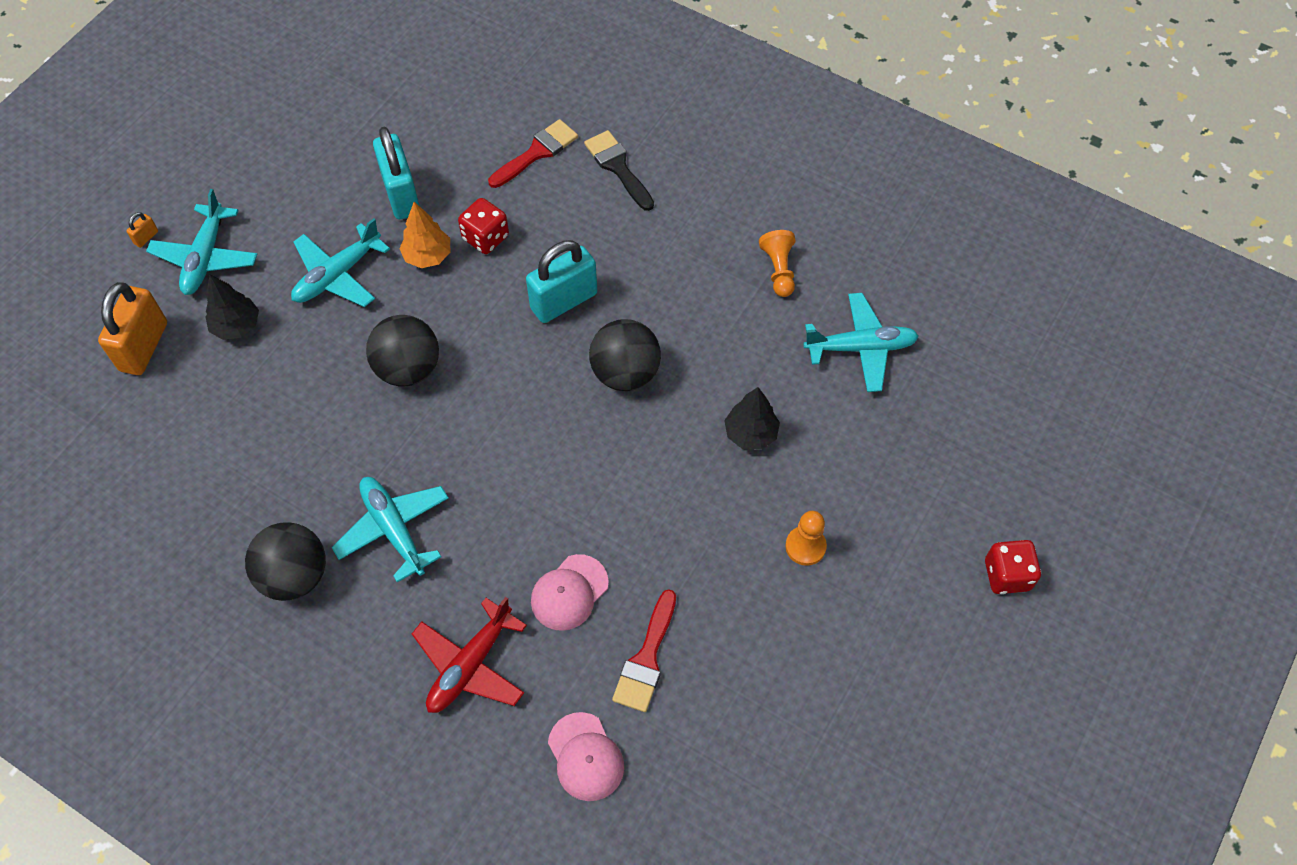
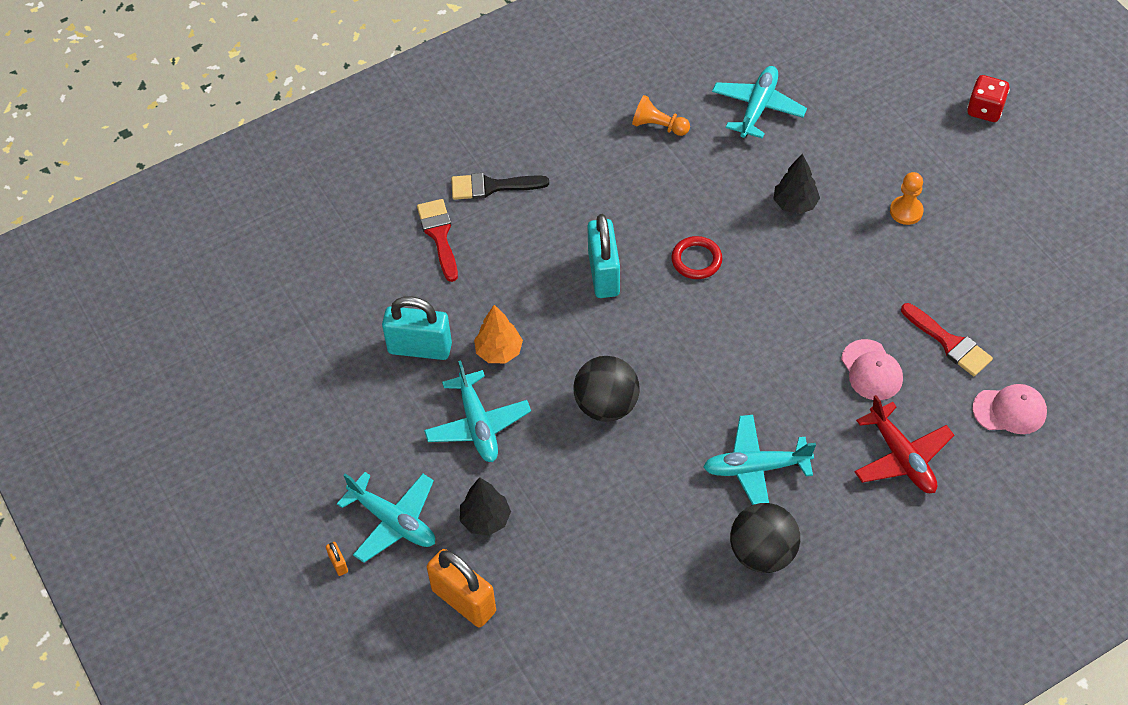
camera: 60 degrees left, 5 degrees down
(485, 238) = (506, 304): red dice -> none
(625, 373) = (696, 260): black ball -> red ring

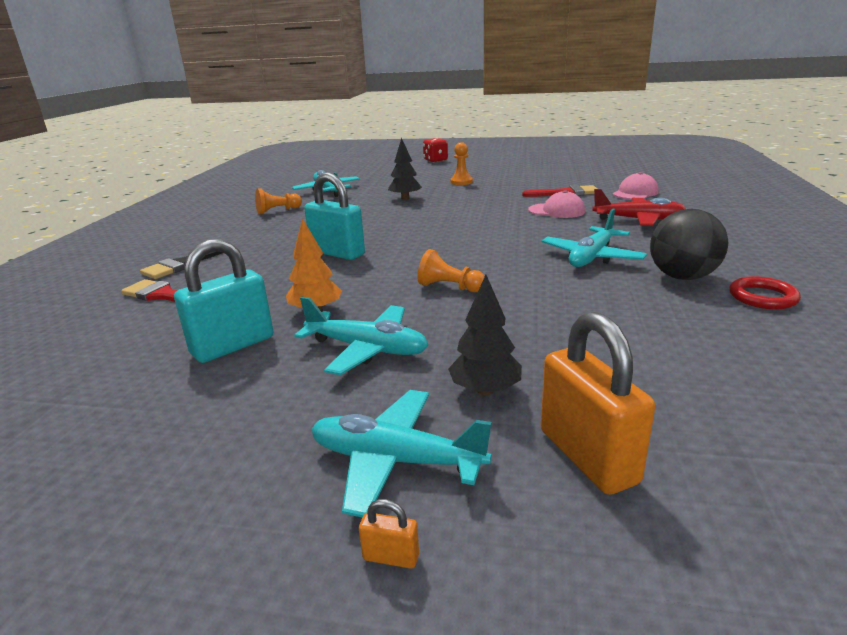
camera: 50 degrees left, 30 degrees down
(393, 521) = (396, 461): turquoise plane -> turquoise plane turned 150 degrees counterclockwise
(464, 601) = (587, 456): orange padlock -> orange padlock turned 75 degrees clockwise
(606, 405) = (449, 287): black ball -> orange pawn
(696, 260) = (388, 227): red ring -> red ring (762, 297)

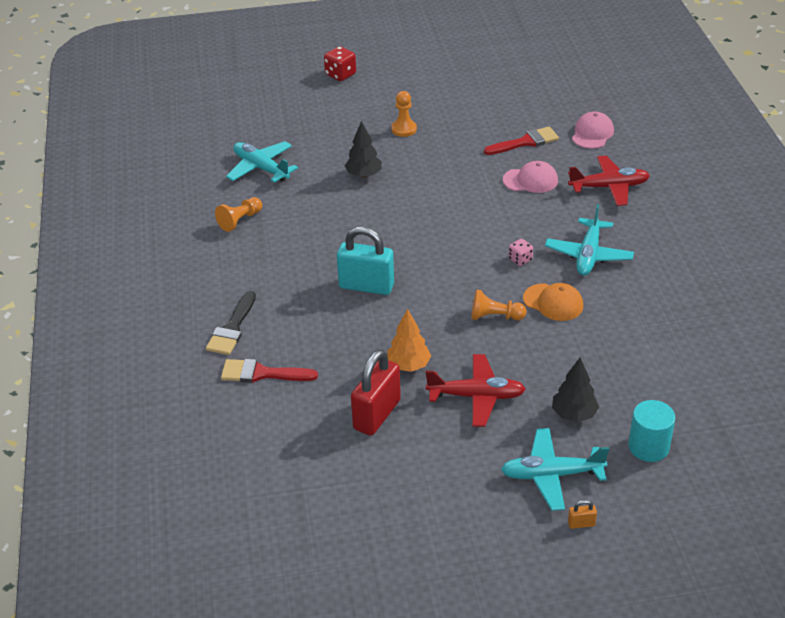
camera: 20 degrees left, 15 degrees up
(233, 346) = (377, 415): turquoise padlock -> red padlock
(367, 349) = (476, 396): turquoise plane -> red plane
(510, 253) = (520, 259): none -> pink dice
(527, 285) = (553, 302): none -> orange cap
(587, 456) = (648, 447): orange padlock -> turquoise cylinder
(682, 277) = (663, 271): black ball -> none
(762, 297) = (720, 286): red ring -> none

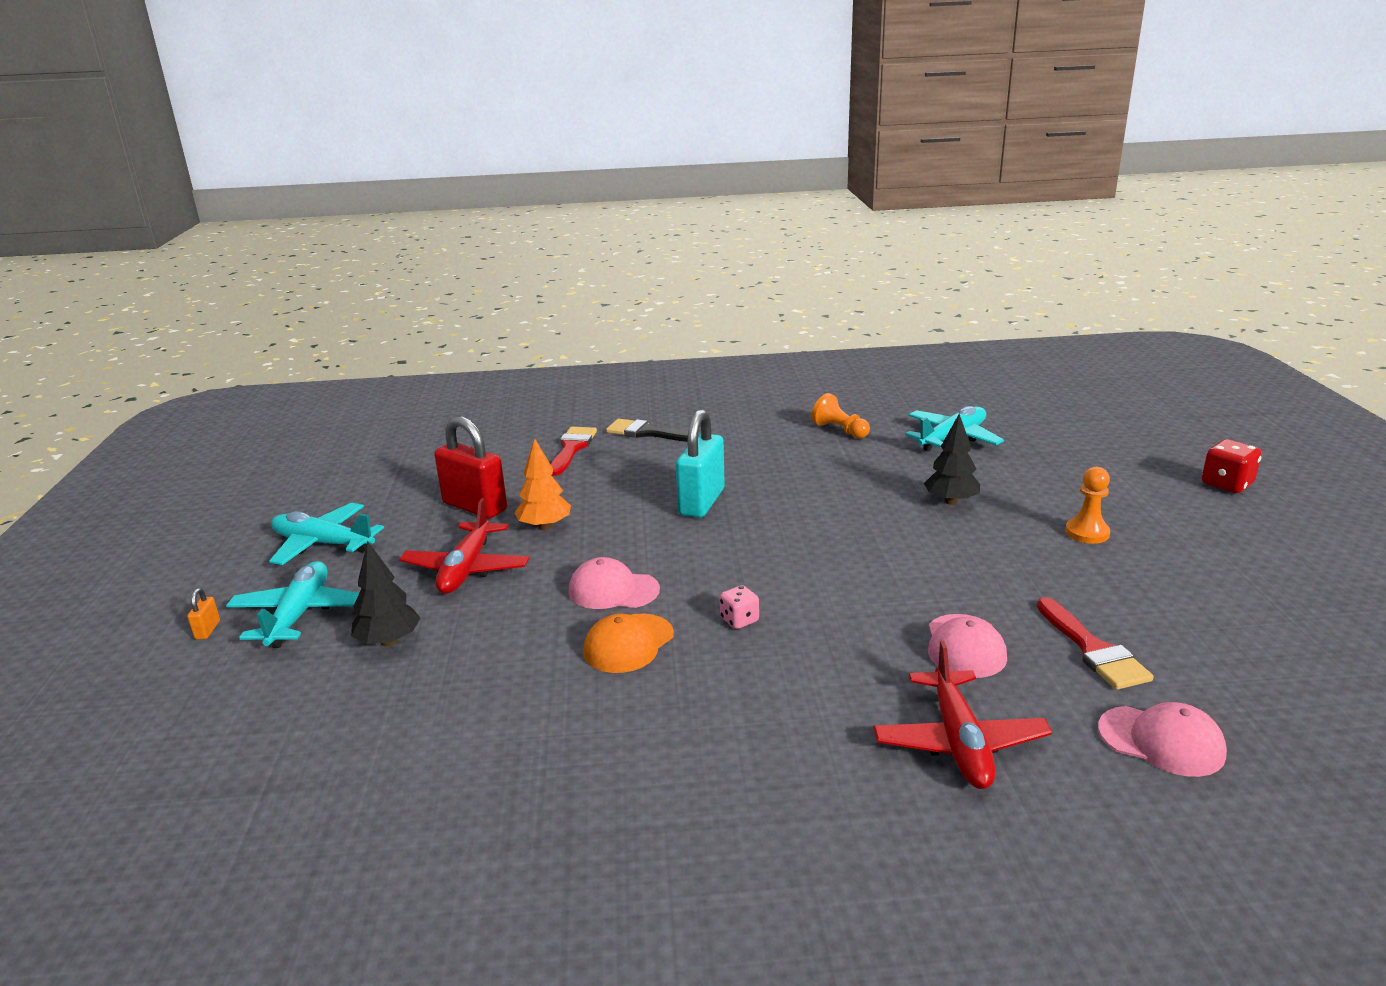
camera: 95 degrees right, 15 degrees down
(495, 316) = (613, 590): orange pawn -> pink cap
(588, 255) = (743, 692): turquoise plane -> turquoise plane (323, 544)
(648, 447) = (283, 702): turquoise cylinder -> none

